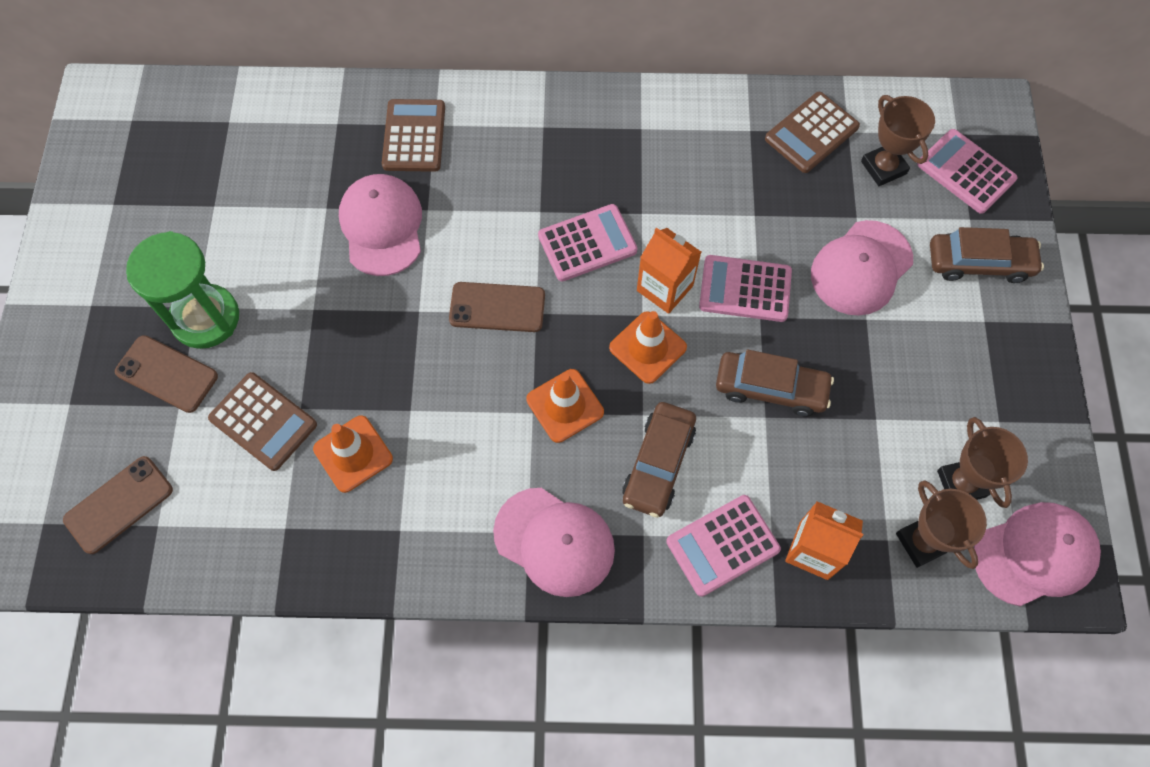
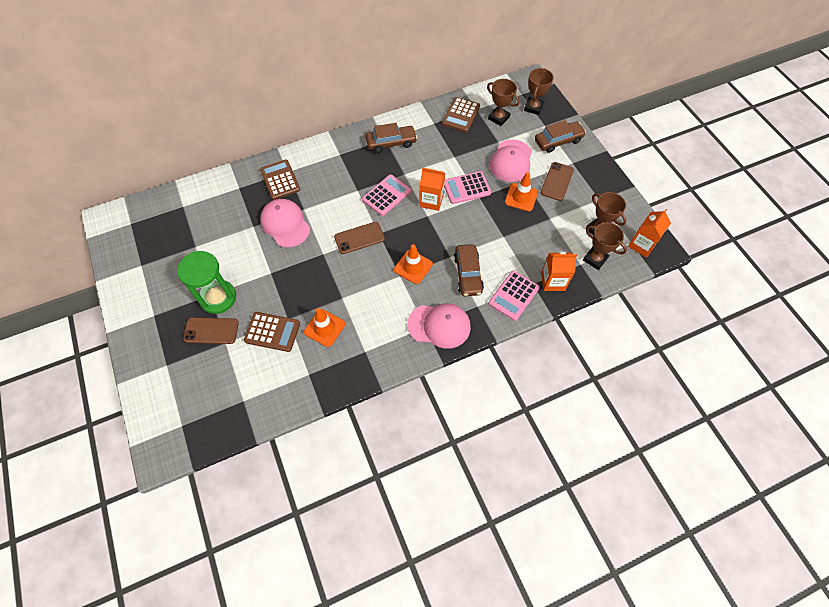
camera: 25 degrees left, 5 degrees down
(119, 505) = (218, 400): brown phone -> brown phone (557, 181)
(647, 347) = (437, 228): orange traffic cone -> orange traffic cone (521, 197)
(771, 388) = (499, 223): brown car -> brown car (391, 143)
(966, 172) = (533, 107): pink calculator -> brown trophy
(1035, 554) = (641, 245): pink cap -> orange carton

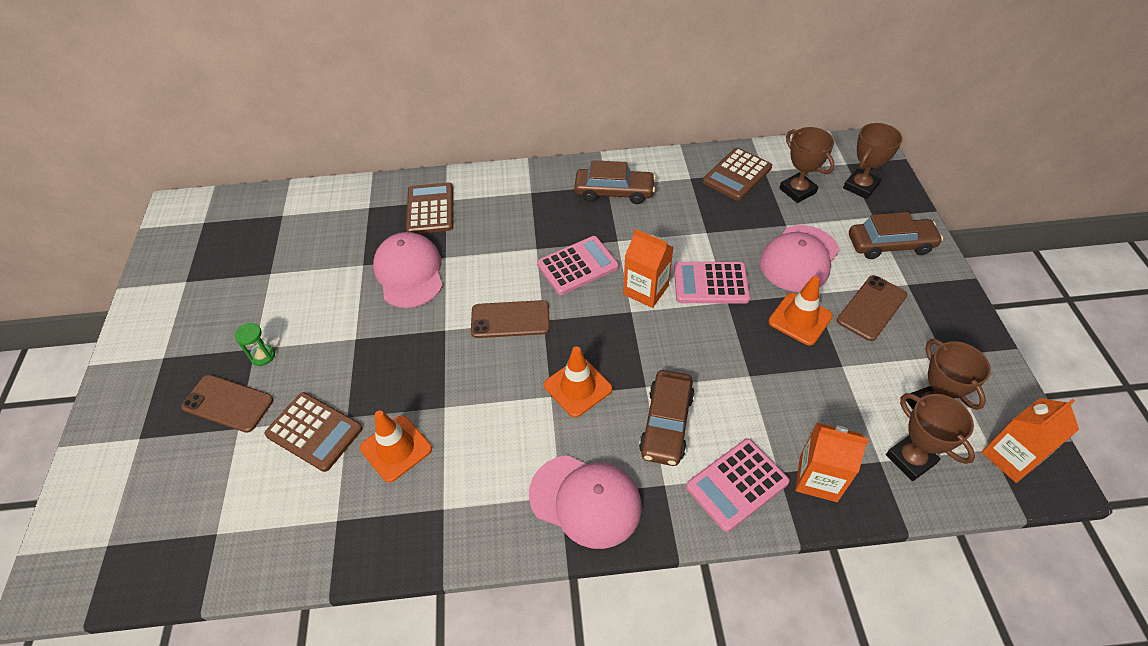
camera: 20 degrees right, 10 degrees down
(218, 298) = (263, 356): green hourglass -> green hourglass, size x0.42

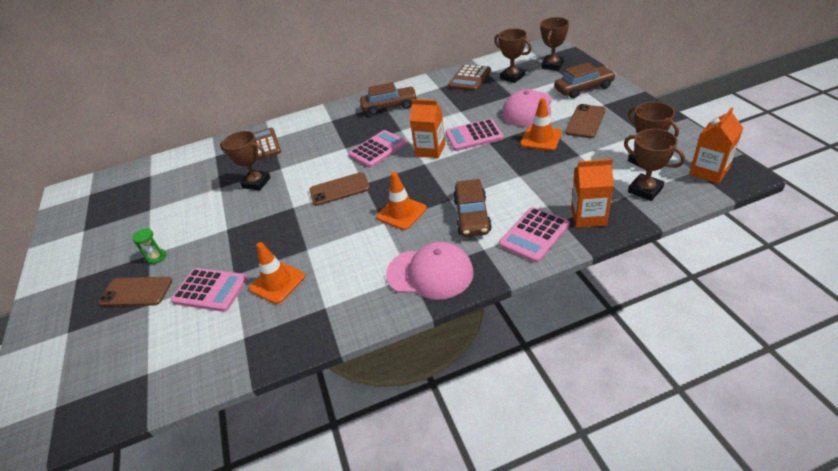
camera: 10 degrees left, 10 degrees down
(314, 432) = (210, 290): brown calculator -> pink calculator
(409, 272) = (256, 183): pink cap -> brown trophy

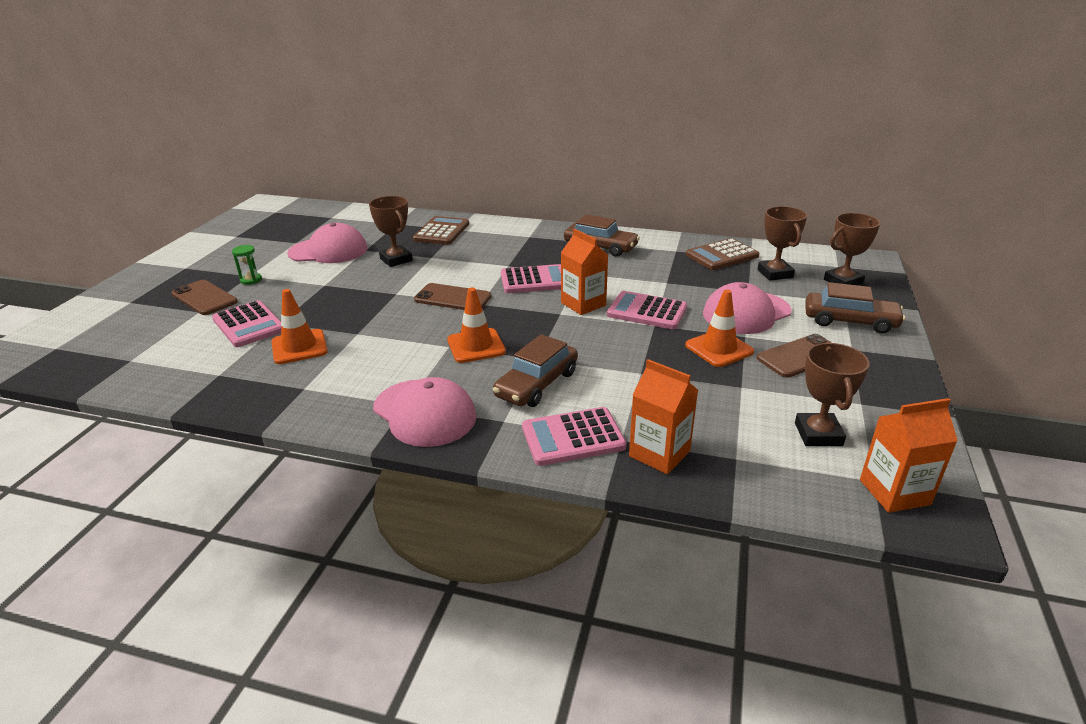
camera: 30 degrees right, 10 degrees down
(190, 202) = (328, 251): none -> pink cap
(645, 190) = (771, 465): brown trophy -> none

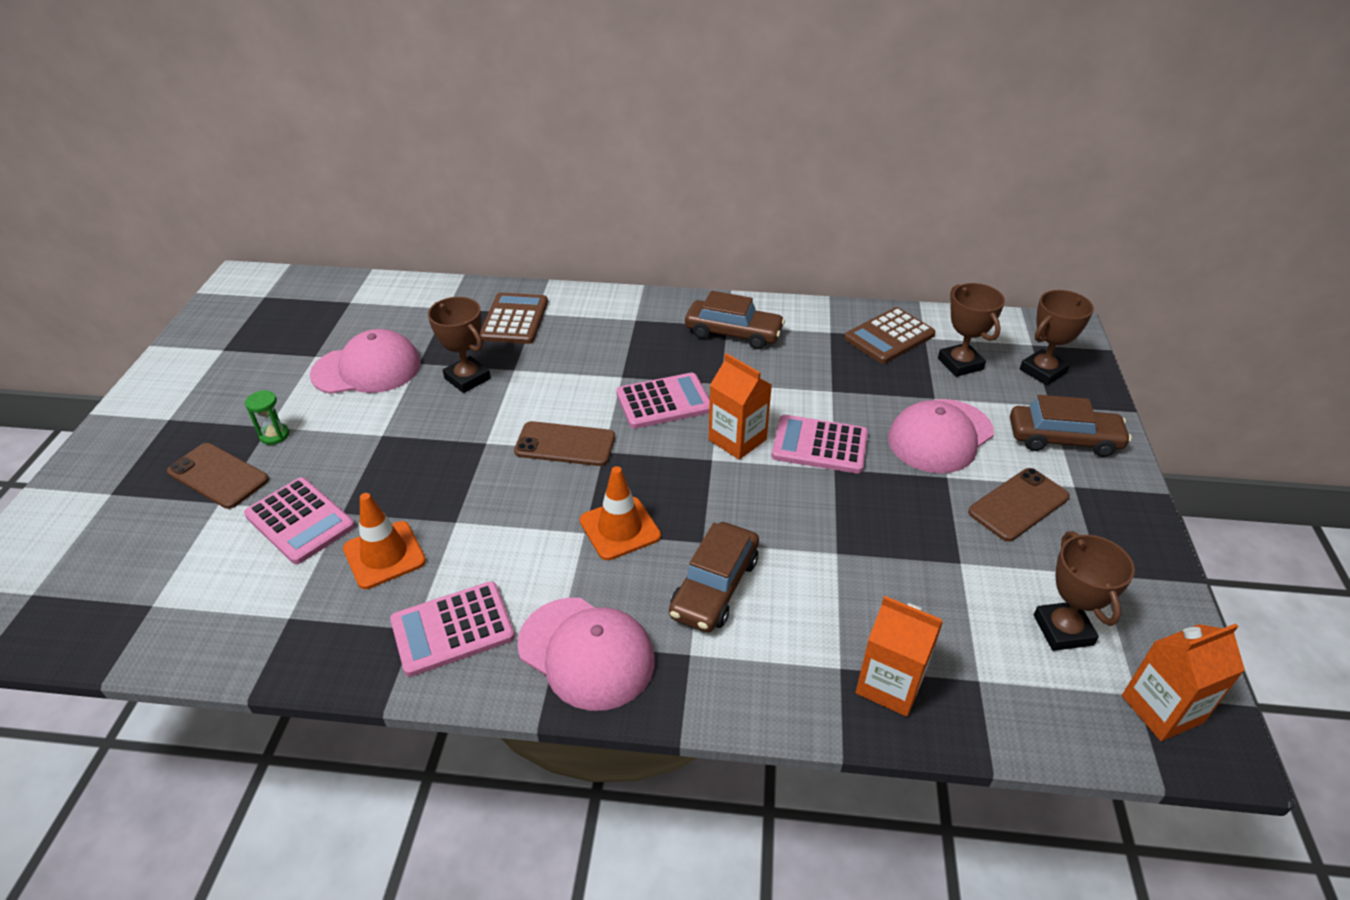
camera: 10 degrees left, 10 degrees up
(573, 437) = (781, 671): pink calculator -> pink calculator (452, 629)
(719, 349) = (921, 501): orange traffic cone -> none

